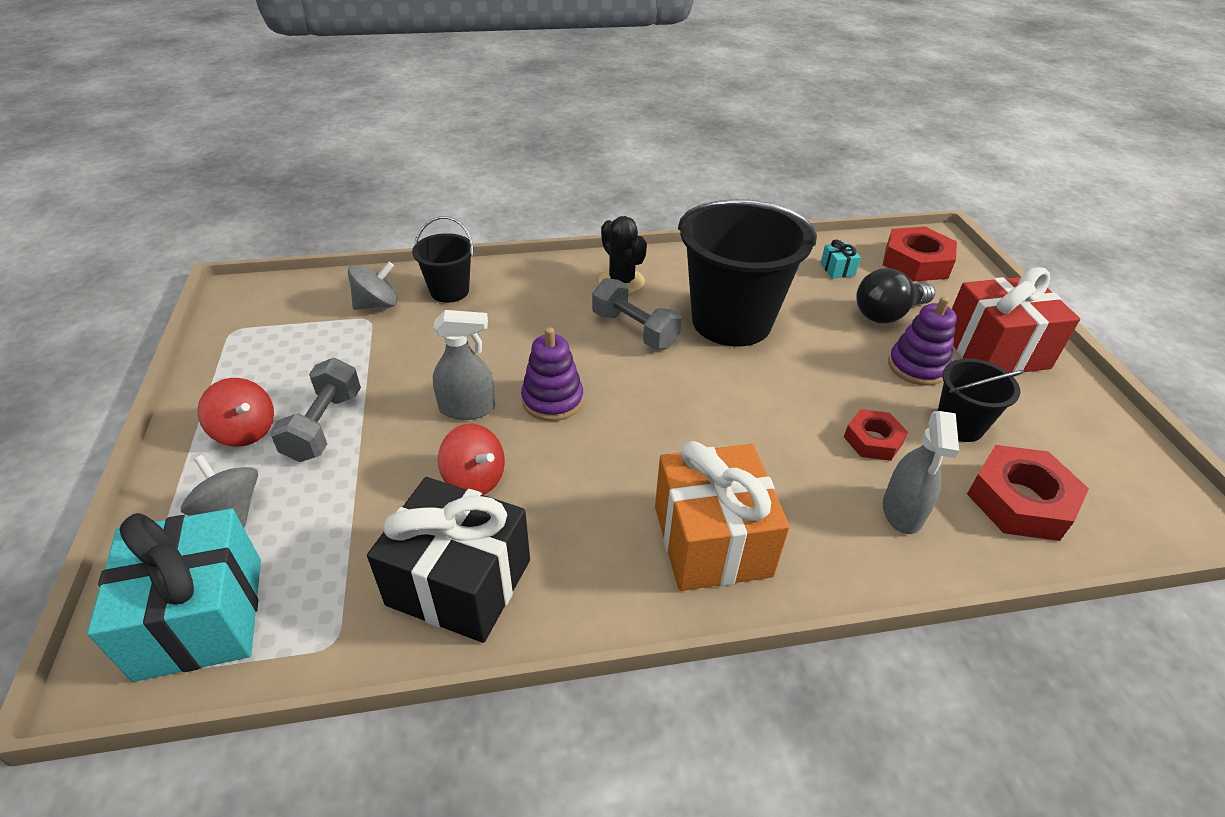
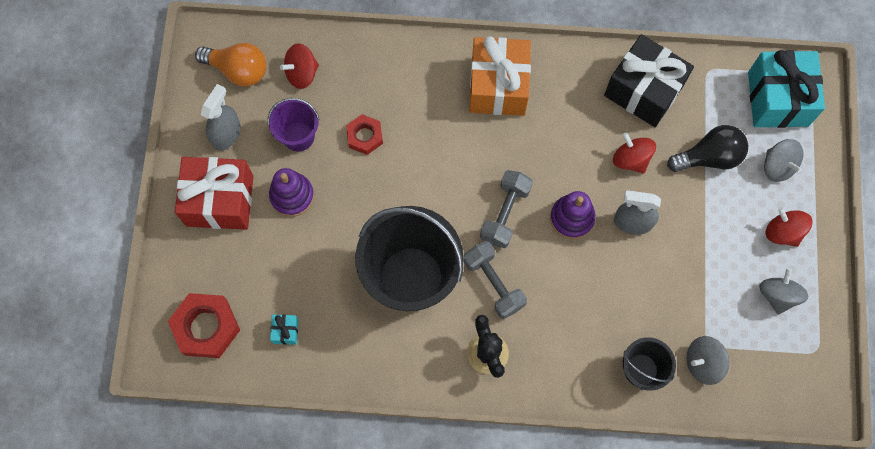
camera: 165 degrees left, 30 degrees up
(270, 368) = (777, 295): none -> grey spinning top
(324, 426) = (730, 226): grey dumbbell -> grey dumbbell (505, 213)
(887, 314) = (277, 260): black light bulb -> black light bulb (709, 157)
(902, 511) = (377, 81): grey spray bottle -> grey spray bottle (226, 134)
(959, 425) = (298, 136): black bucket -> purple bucket
(1020, 501) = (302, 73): red nut -> red spinning top
(1111, 487) = (238, 70): none -> orange light bulb

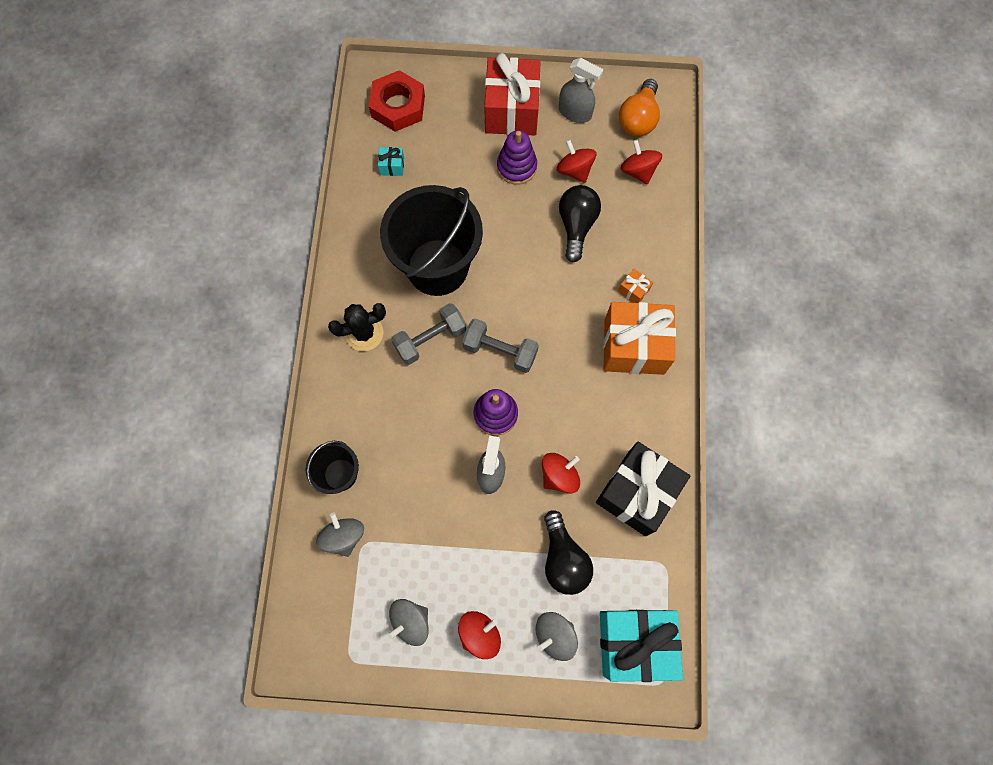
camera: 90 degrees right, 0 degrees up
(298, 136) = (574, 170): purple bucket -> red spinning top
(365, 136) = (576, 226): red nut -> black light bulb
(438, 84) = (633, 290): none -> orange gift
(777, 295) = (411, 621): grey spinning top -> grey spinning top turned 135 degrees clockwise

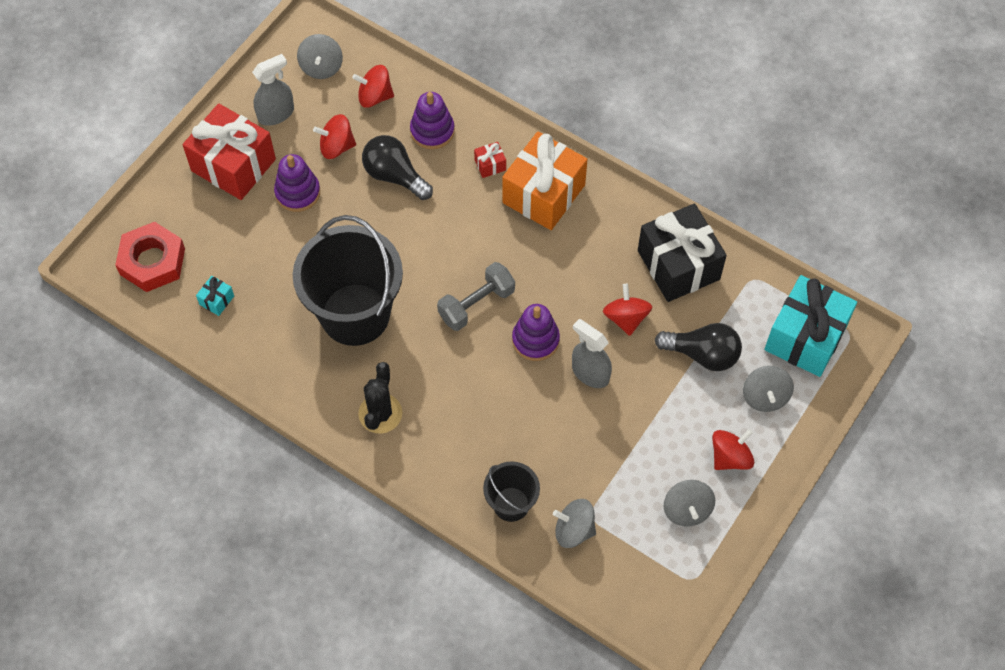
camera: 60 degrees left, 10 degrees down
(430, 339) = (426, 358): grey dumbbell -> none
(479, 634) = (730, 457): red spinning top -> red spinning top turned 60 degrees clockwise
(633, 290) = (490, 165): orange gift -> red gift
(635, 230) = (432, 131): none -> purple stacking toy
(638, 119) = (321, 67): orange light bulb -> grey spinning top

